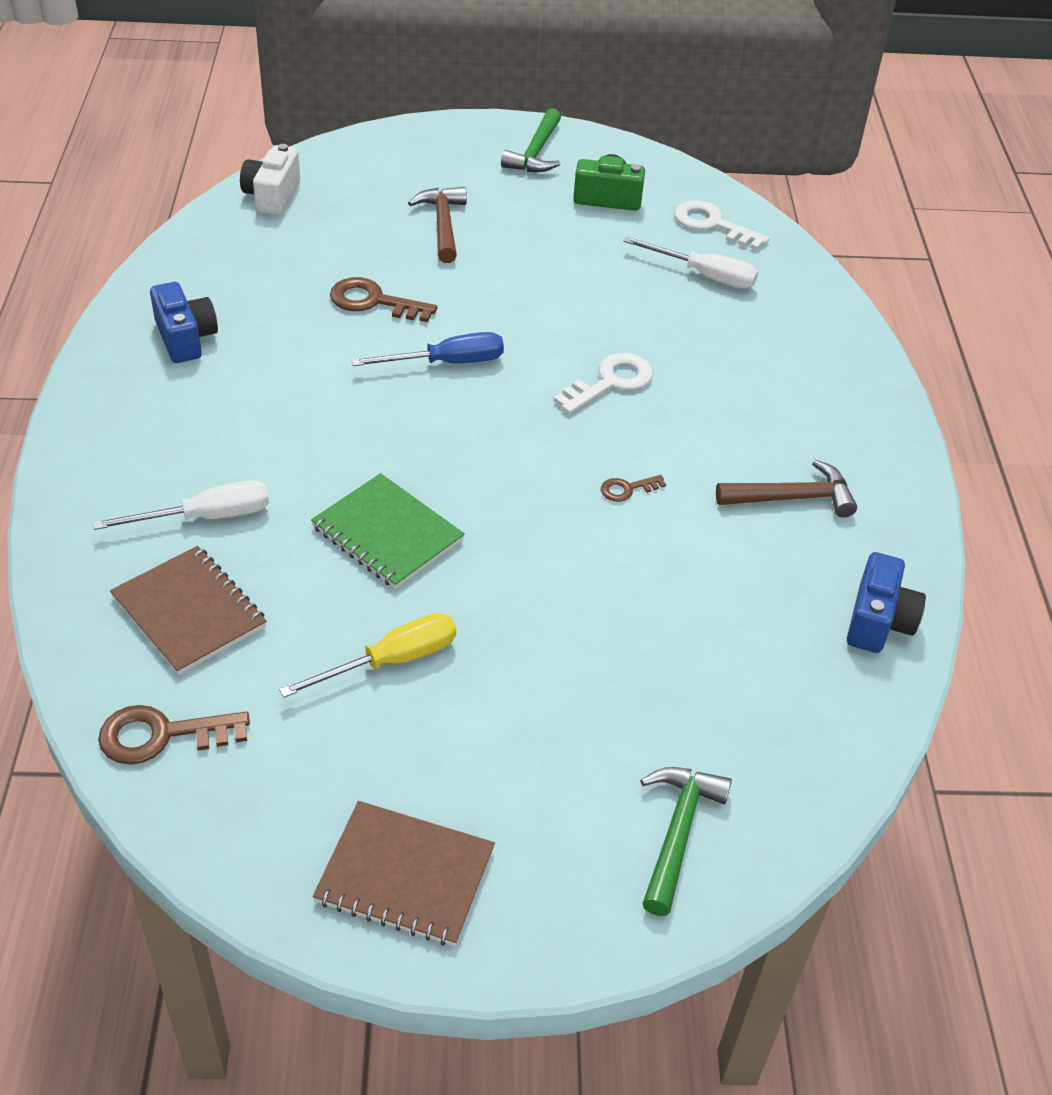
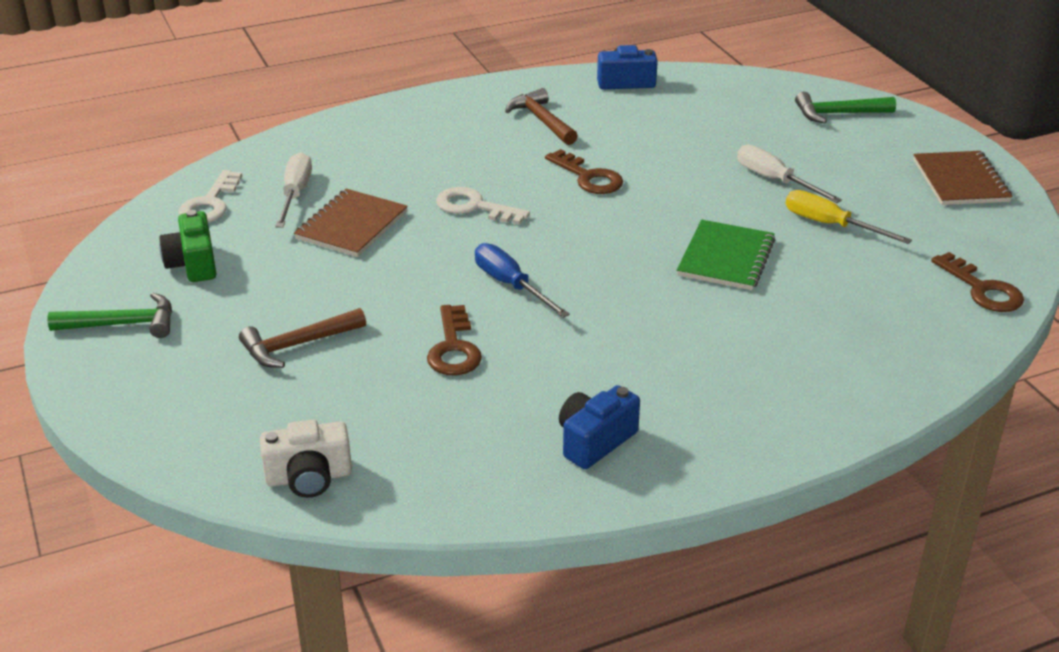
camera: 110 degrees left, 10 degrees down
(189, 612) = (883, 316): brown notebook -> brown notebook (351, 225)
(206, 517) = (793, 342): white screwdriver -> white screwdriver (775, 180)
(627, 489) = (589, 177): brown key -> brown key, size x1.84

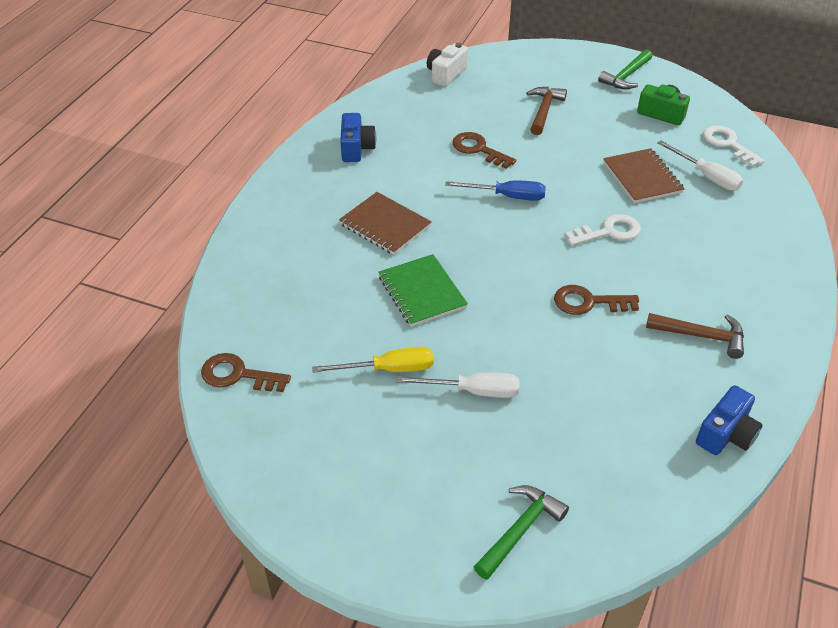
camera: 135 degrees right, 10 degrees up
(960, 181) = (337, 501): brown notebook -> brown notebook (385, 225)

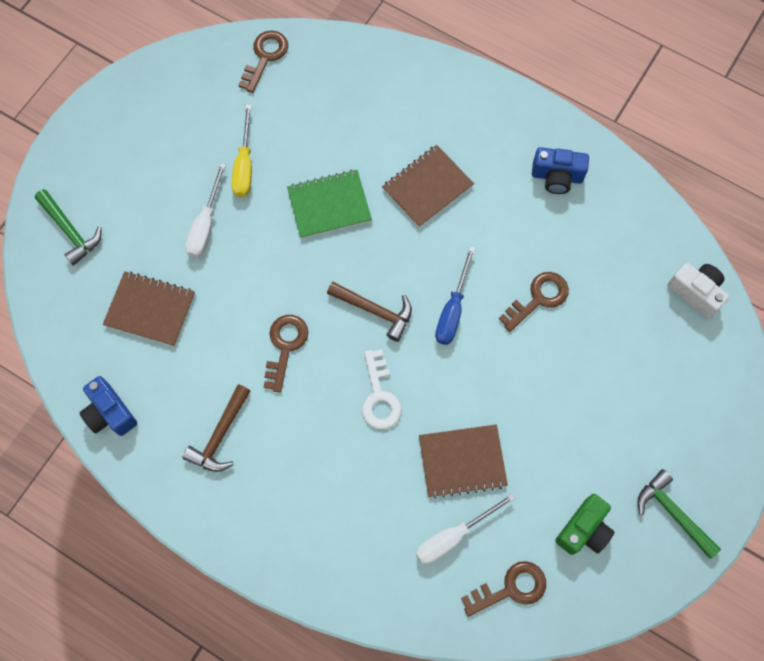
camera: 100 degrees right, 25 degrees up
(544, 111) = (605, 388): brown hammer -> brown hammer (375, 311)
(592, 422) = (150, 309): none -> brown notebook
(728, 144) = (511, 588): white key -> brown key

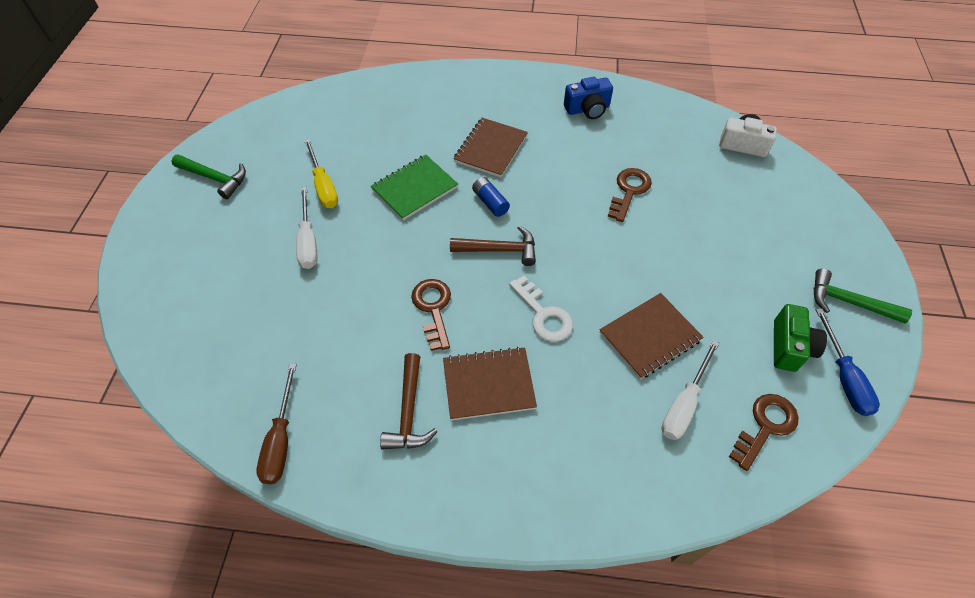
camera: 25 degrees left, 15 degrees down
(70, 231) = (172, 293): green hammer -> green hammer (214, 178)
(110, 413) = (280, 440): blue camera -> brown screwdriver
(150, 309) = (284, 328): brown notebook -> brown notebook (488, 384)
(265, 57) = (305, 109): brown key -> none
(394, 253) = (490, 202): none -> blue battery
(452, 310) = (565, 224): blue screwdriver -> blue screwdriver (844, 377)

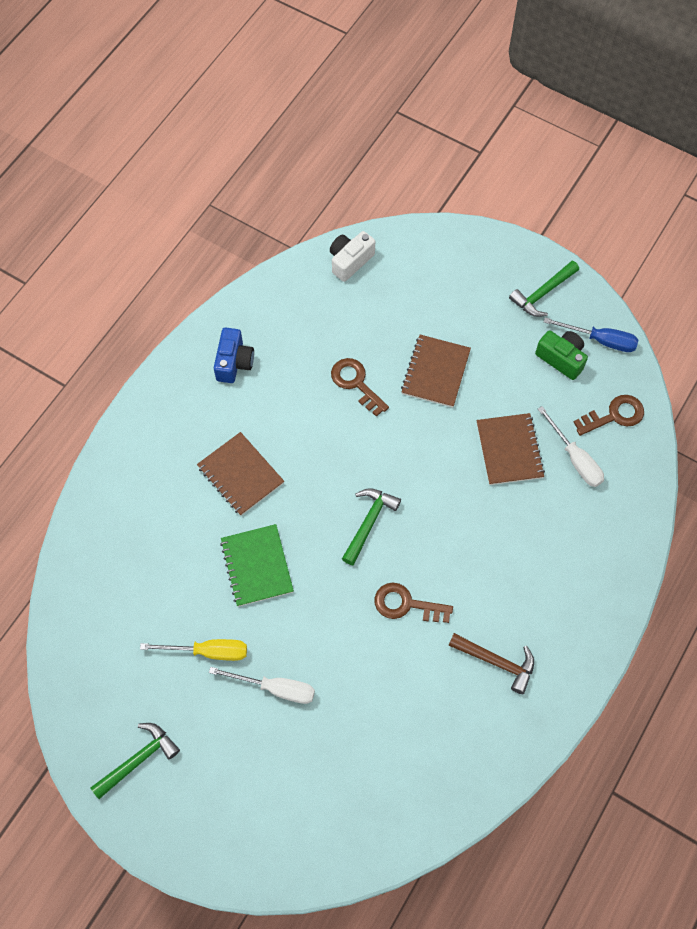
camera: 65 degrees left, 10 degrees up
(280, 440) = (479, 772): brown screwdriver -> none
(488, 384) = (499, 591): brown notebook -> brown notebook (435, 372)
(490, 202) = (309, 506): blue battery -> none
(499, 250) = (369, 523): brown hammer -> green hammer
(543, 314) = (453, 518): white key -> none
(765, 426) = (614, 415): brown key -> brown key turned 90 degrees clockwise

